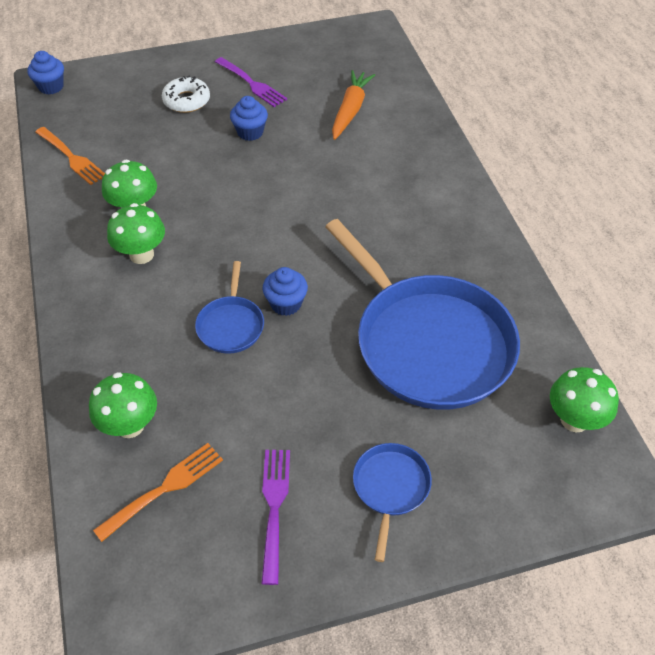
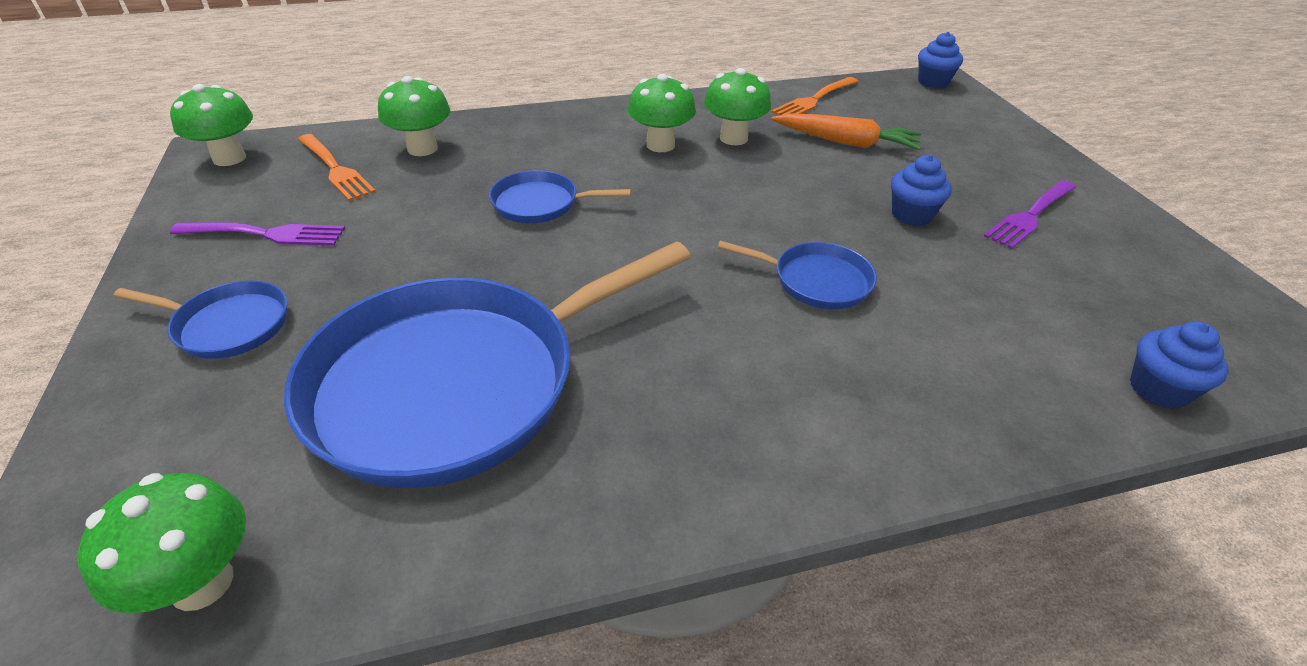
camera: 90 degrees right, 10 degrees down
(133, 598) = (229, 158): none -> green mushroom
(186, 100) = (956, 164): white donut -> none
(286, 304) = (567, 244): blue cupcake -> blue cupcake (1158, 389)
(322, 182) = (816, 281): none -> blue pan
(350, 110) = (1022, 319): orange carrot -> orange carrot (846, 142)

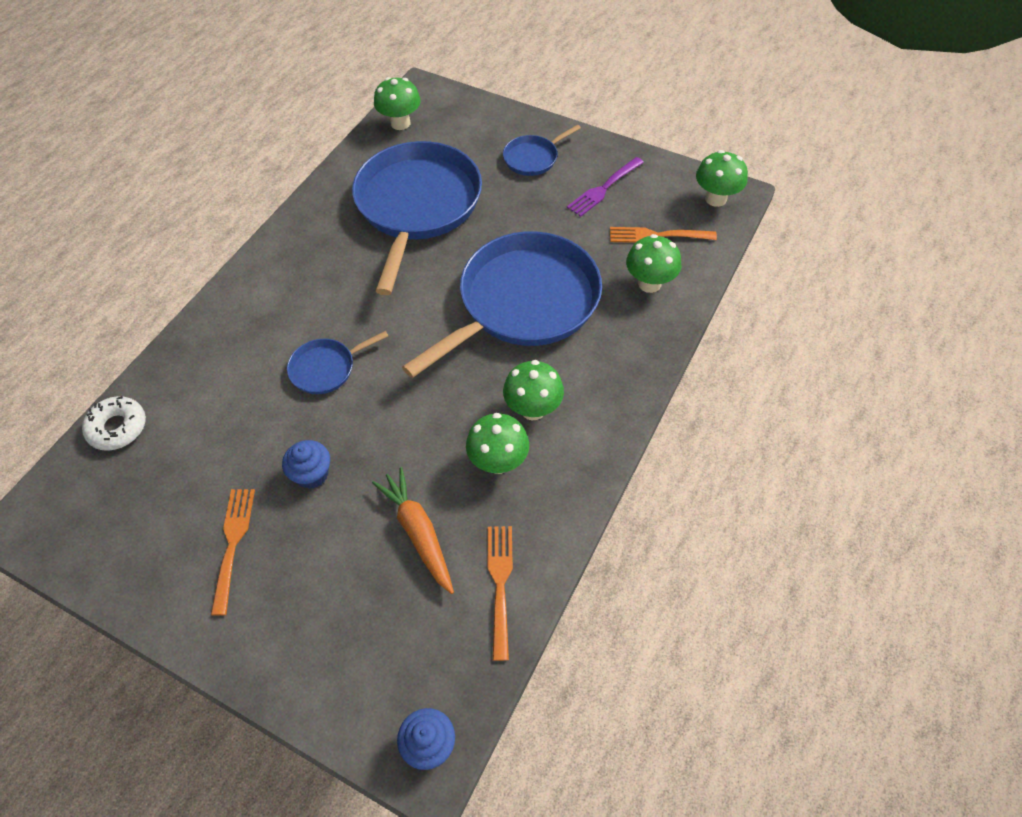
camera: 135 degrees right, 15 degrees up
(540, 204) = (523, 302): blue pan -> blue pan, size x2.26
(846, 142) = (418, 532): orange carrot -> orange carrot turned 90 degrees clockwise
(1030, 215) = (233, 545): purple fork -> orange fork
(1158, 389) = (118, 427): blue cupcake -> white donut

